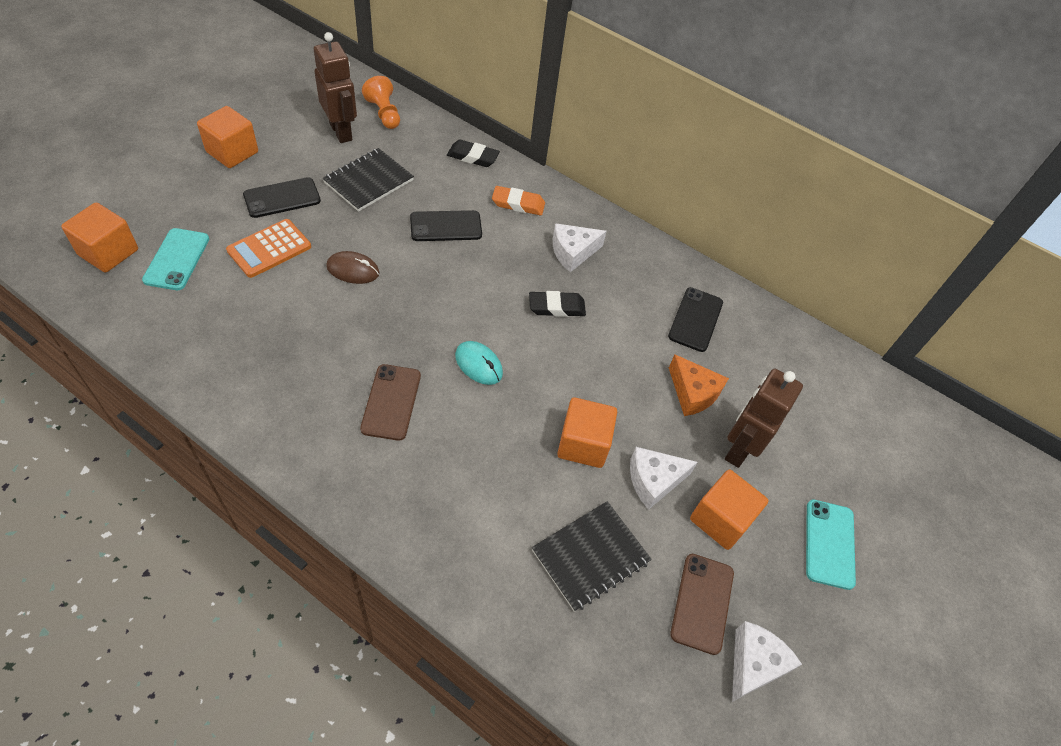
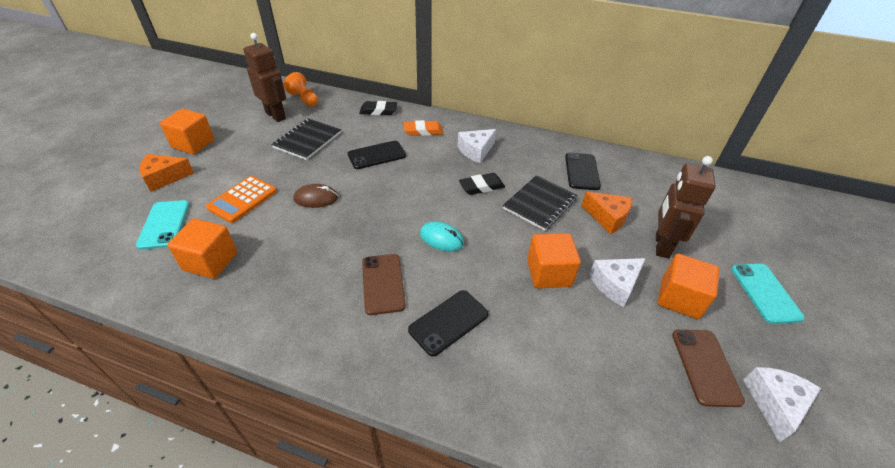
camera: 10 degrees left, 10 degrees down
(108, 252) = (100, 233): orange cube -> orange cube (210, 261)
(189, 194) = (164, 178): none -> orange cheese
(282, 198) = (243, 164): black phone -> black phone (448, 322)
(590, 556) = (599, 357): black notebook -> black notebook (539, 204)

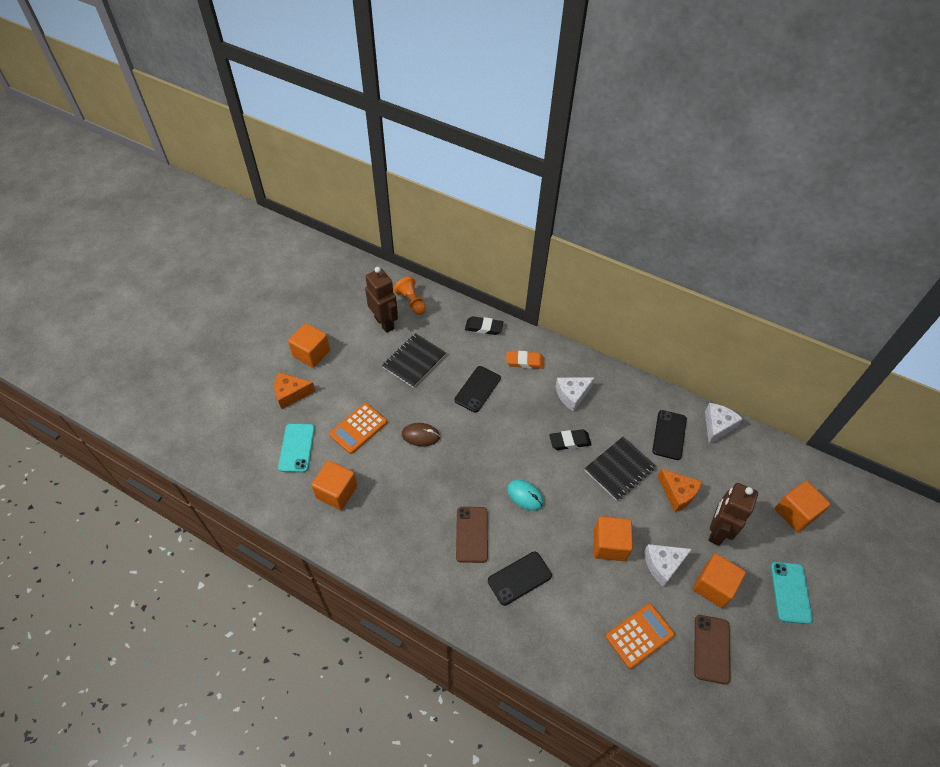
camera: 10 degrees right, 10 degrees up
(377, 155) = (477, 389): black phone -> black phone turned 45 degrees counterclockwise
(613, 365) = (639, 635): none -> orange calculator
(733, 220) = (795, 513): none -> orange cube
(775, 404) = (753, 687): white cheese -> white cheese (717, 426)

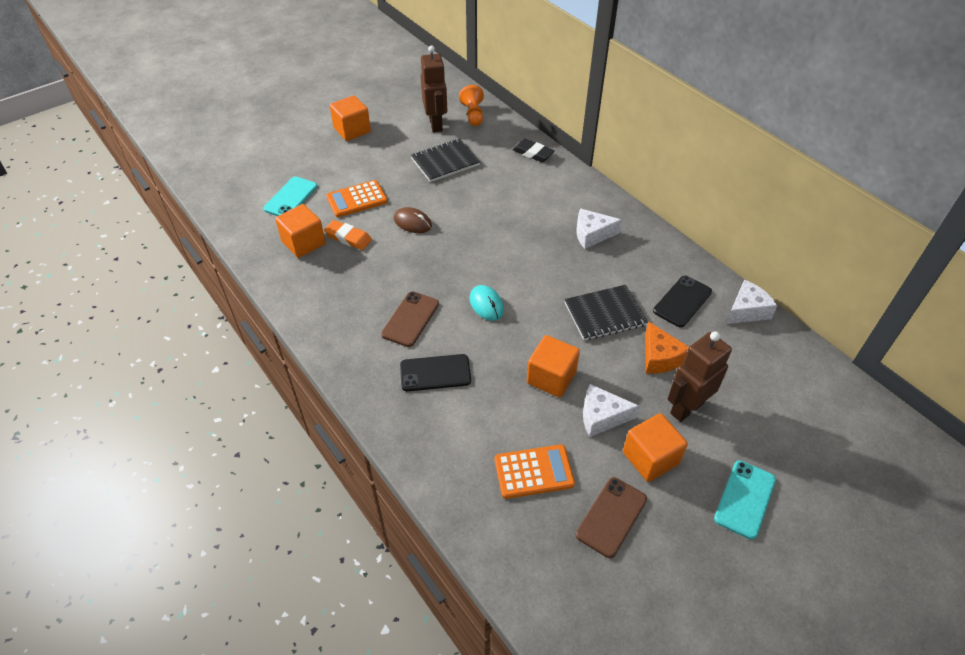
camera: 25 degrees right, 5 degrees down
(291, 394) = (313, 155): orange cheese -> none
(477, 389) = (494, 201): black phone -> none
(525, 362) = (558, 192): orange eraser -> orange eraser (348, 238)
(569, 441) = (564, 273): black eraser -> none
(795, 513) = (798, 423): orange cube -> none

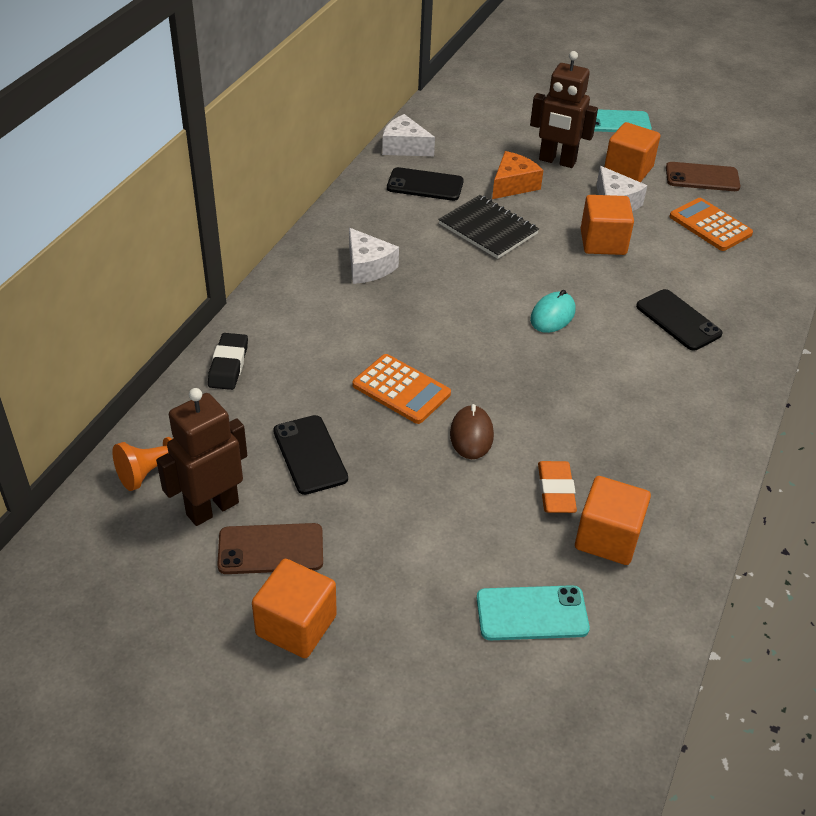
camera: 120 degrees left, 5 degrees down
(357, 199) = (471, 522): orange calculator -> orange calculator (401, 389)
(410, 319) = (630, 368): brown phone -> brown phone (271, 549)
(445, 162) = (310, 455): black notebook -> black phone

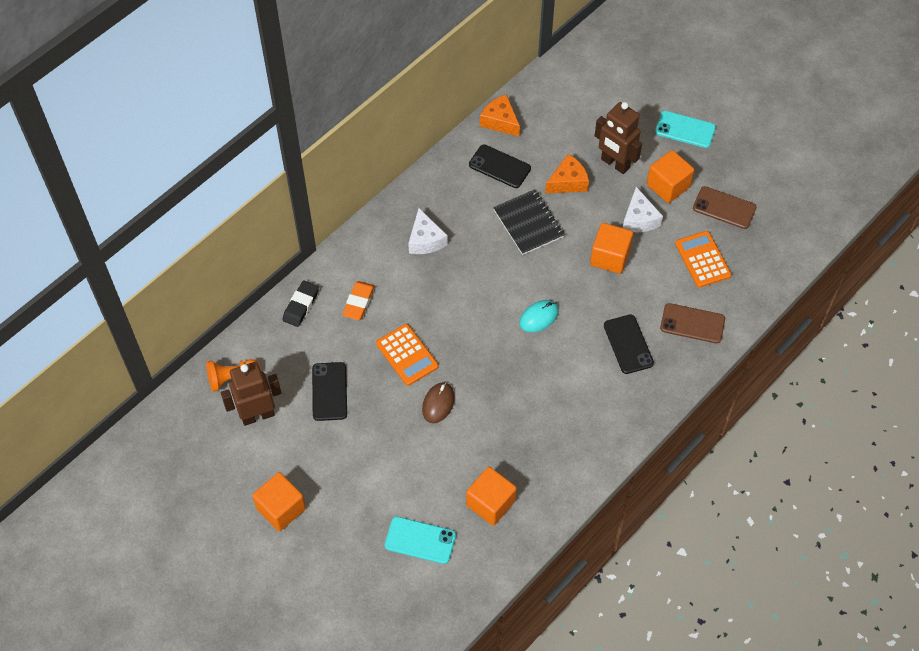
camera: 20 degrees right, 15 degrees up
(271, 549) = (283, 454): brown phone -> brown phone (692, 323)
(404, 147) = (500, 121): white cheese -> orange cheese
(556, 491) = (474, 460): orange eraser -> orange eraser (359, 302)

